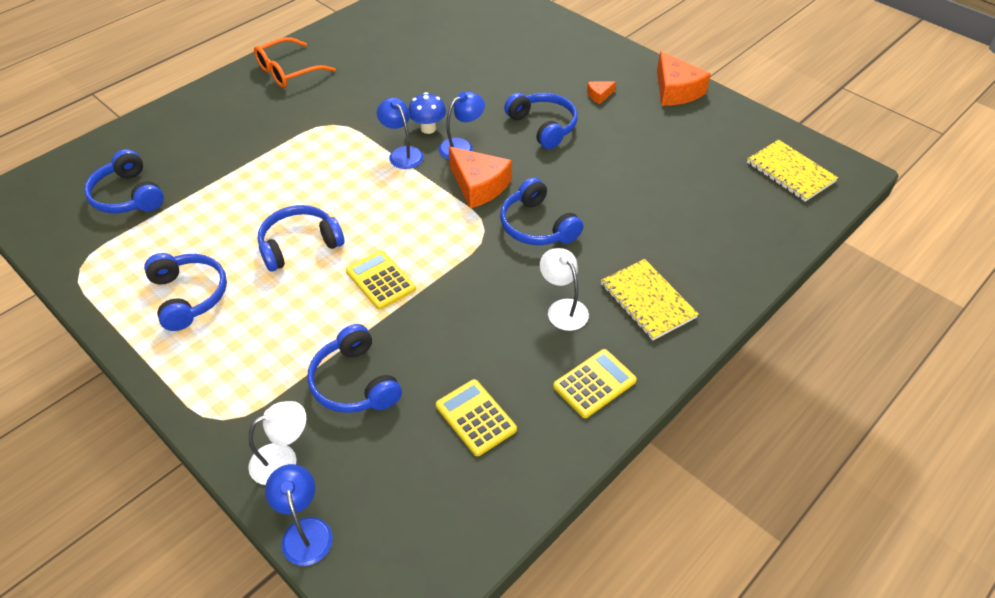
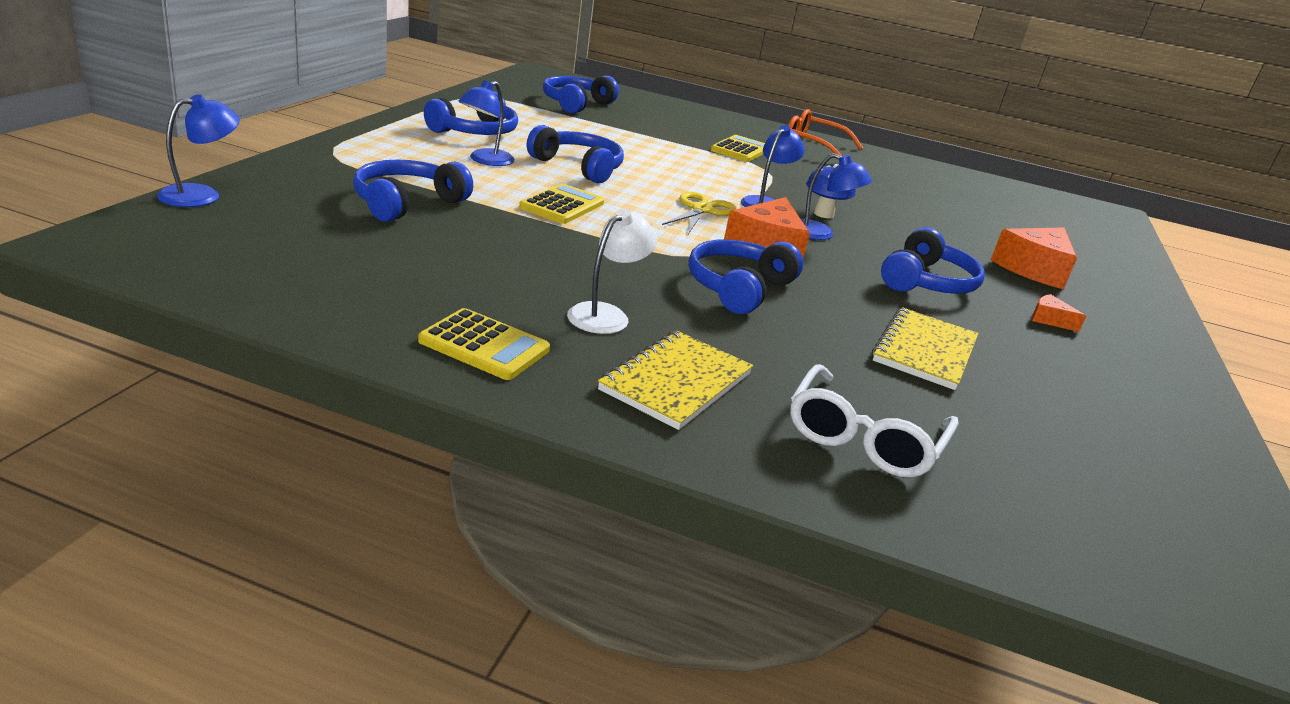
camera: 60 degrees right, 20 degrees down
(268, 306) = (485, 160): none -> blue lamp
(283, 459) = (291, 180): white lamp -> none
(407, 196) = (702, 210): none -> yellow scissors
(475, 417) = (386, 268): yellow calculator -> yellow calculator (740, 150)
(676, 91) = (1167, 387): orange cheese -> orange cheese (1034, 269)
(710, 241) = (863, 438): none -> white glasses
(790, 172) = (1157, 533): yellow notebook -> yellow notebook (925, 351)

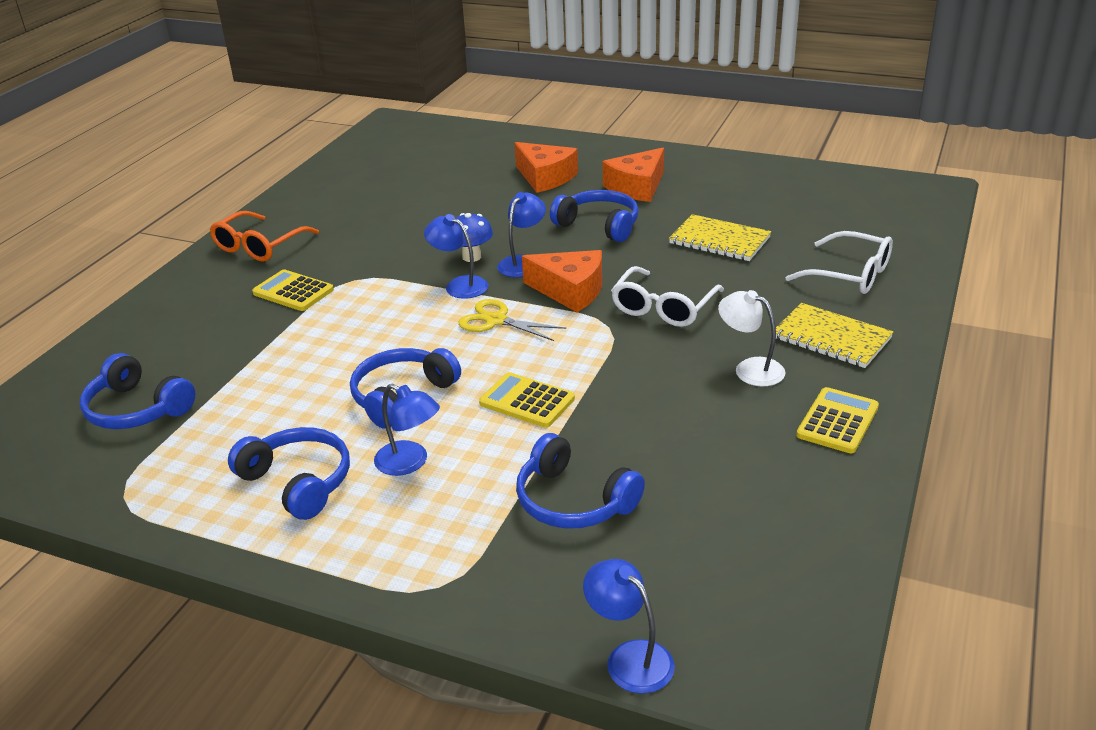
camera: 80 degrees left, 5 degrees up
(739, 288) = (663, 308): blue headphones -> white glasses
(1049, 320) = (637, 187): orange cheese -> orange cheese, size x2.11

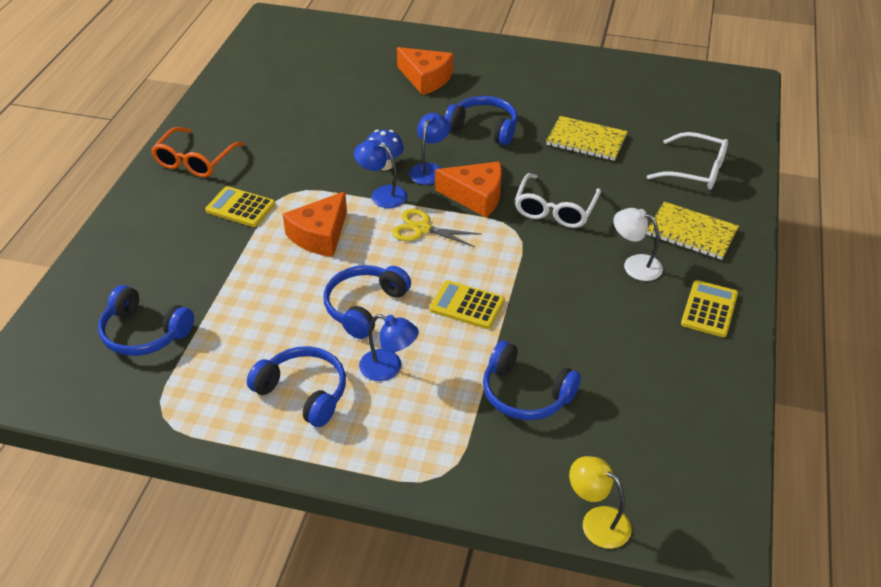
camera: 10 degrees left, 10 degrees up
(629, 658) = (597, 521): blue lamp -> yellow lamp
(637, 187) = (506, 87): orange cheese -> orange cheese (320, 235)

